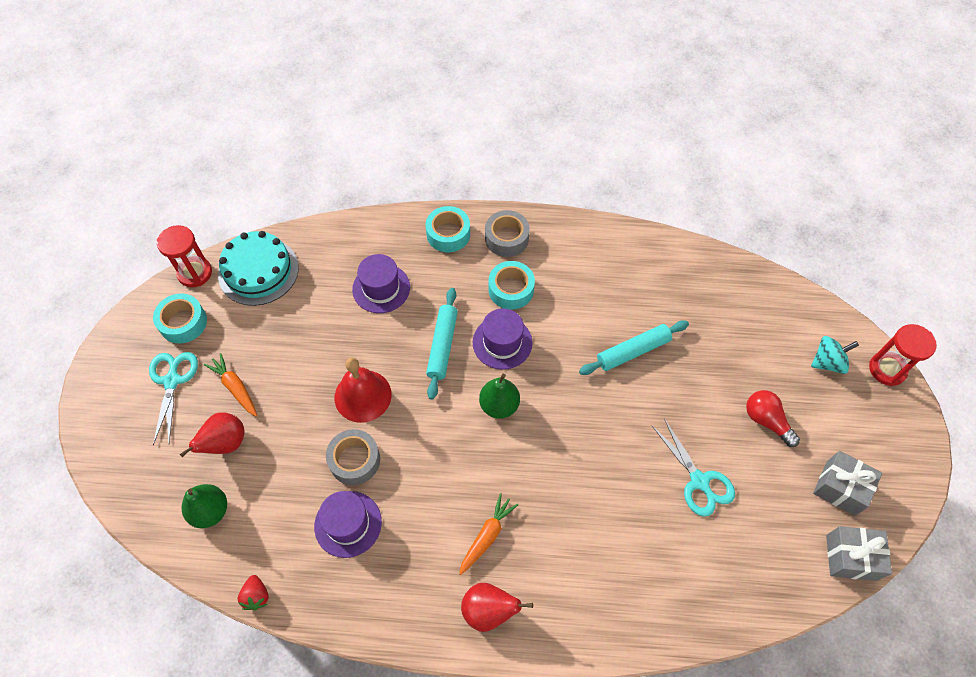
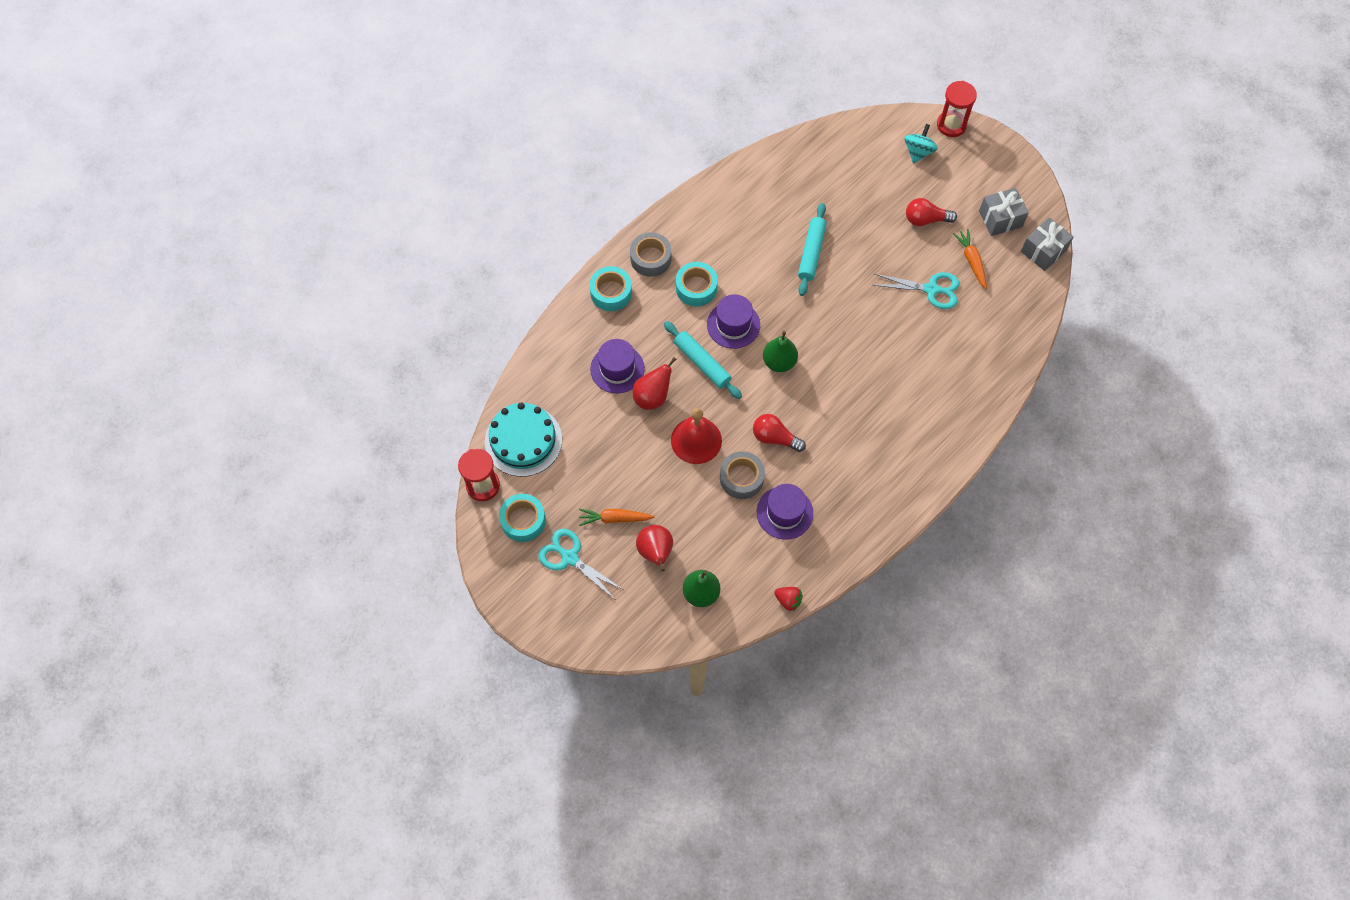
camera: 50 degrees left, 5 degrees up
(419, 458) = (775, 438): none -> red light bulb
(487, 535) = (863, 436): orange carrot -> orange carrot (971, 261)
(489, 611) = (912, 470): red pear -> red pear (652, 397)

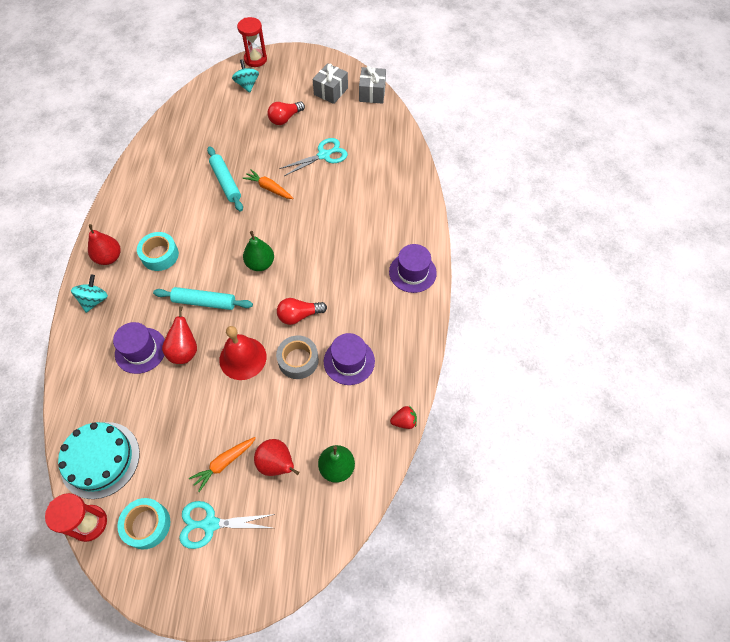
camera: 40 degrees left, 5 degrees down
(611, 292) = (94, 300): turquoise tape -> turquoise spinning top
(651, 258) = (109, 257): grey tape -> red pear
(733, 325) = (207, 261): purple hat -> purple hat (412, 272)
(971, 261) = (334, 124): orange carrot -> orange carrot (269, 188)

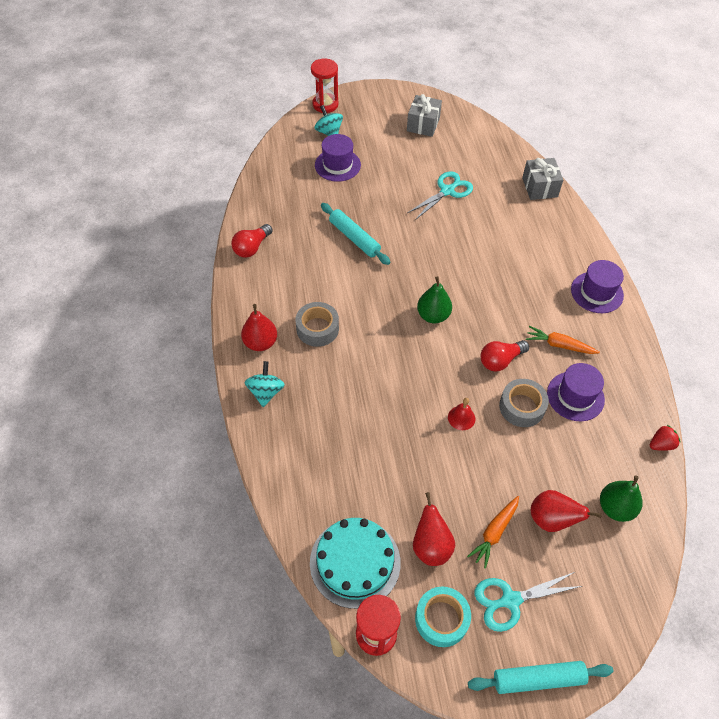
camera: 15 degrees left, 5 degrees down
(140, 350) = (344, 434): purple hat -> purple hat (337, 165)
(160, 255) = (317, 329): turquoise tape -> grey tape
(184, 351) = (394, 424): red pear -> red pear (431, 546)
(204, 302) = (391, 368): turquoise rolling pin -> turquoise rolling pin (538, 679)
(243, 358) = (461, 418): red bell -> red bell, size x0.52
(269, 188) = (404, 235): orange carrot -> orange carrot (559, 345)
(285, 118) = (387, 160): red light bulb -> red light bulb (252, 247)
(372, 93) = (467, 119): grey gift -> grey gift (539, 187)

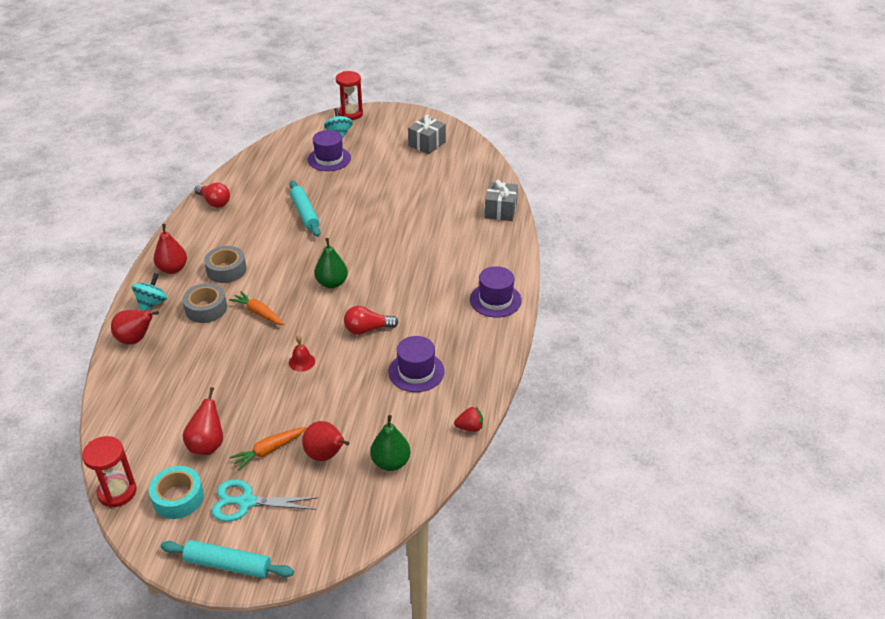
camera: 20 degrees right, 15 degrees down
(252, 247) = (214, 202): red light bulb -> red light bulb turned 105 degrees counterclockwise
(277, 442) = (136, 339): none -> red pear
(355, 562) = (137, 438): turquoise cake -> none
(447, 191) = (412, 196): turquoise scissors -> none
(522, 407) = (361, 367): grey tape -> grey tape (206, 309)
(559, 345) = (430, 330): orange carrot -> orange carrot (258, 313)

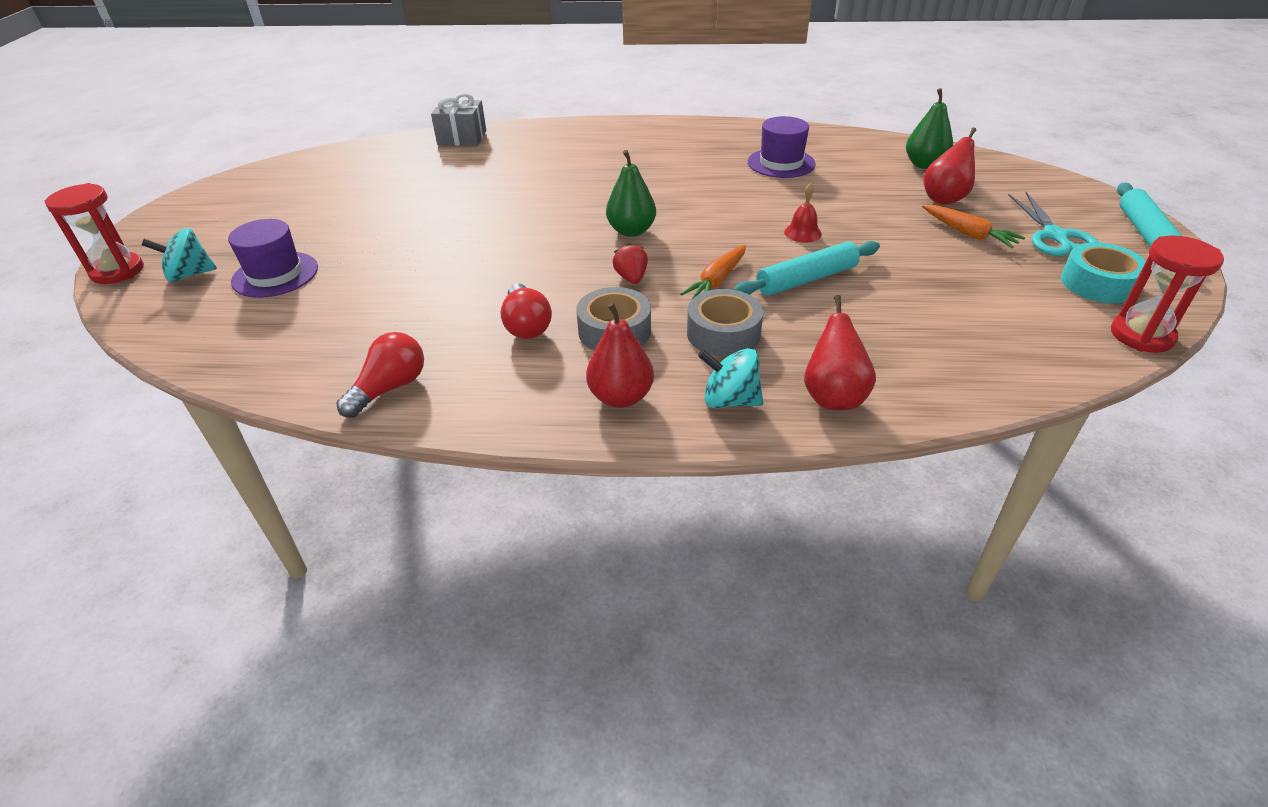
camera: 95 degrees left, 0 degrees up
(207, 445) = (997, 278): red pear -> none
(305, 213) = (448, 276): turquoise rolling pin -> turquoise rolling pin (807, 279)
(367, 329) = (720, 197): red light bulb -> red light bulb (526, 325)
(427, 144) = (269, 194): grey gift -> none
(470, 427) = (846, 133): red strawberry -> red strawberry (631, 278)
(495, 300) = (641, 132): purple hat -> none

